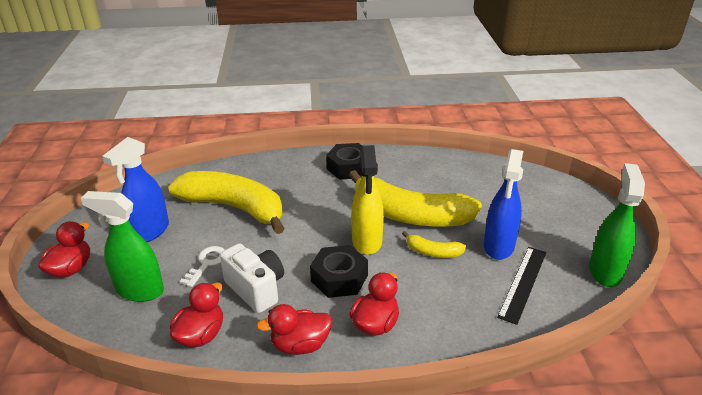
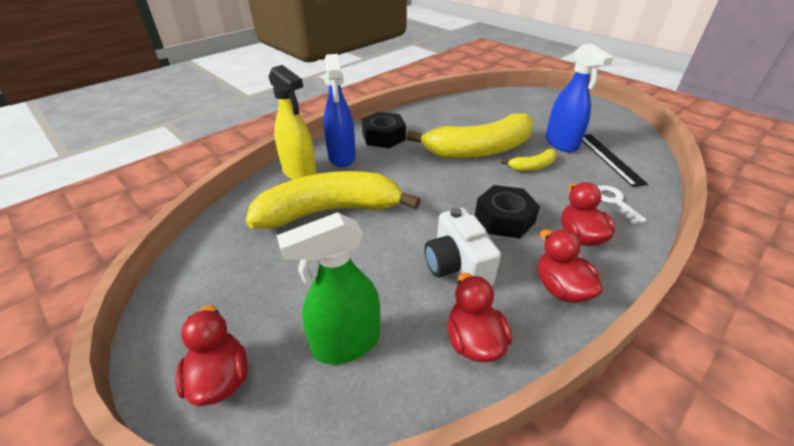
camera: 40 degrees left, 5 degrees up
(149, 232) = (269, 279): blue spray bottle -> blue spray bottle (342, 157)
(207, 263) = (378, 273): white key -> white key (614, 201)
(256, 289) = (457, 267): white camera -> white camera turned 120 degrees counterclockwise
(300, 345) = (560, 288): red duck -> red duck turned 120 degrees clockwise
(367, 241) = (480, 182): yellow spray bottle -> yellow spray bottle (299, 172)
(605, 271) = (631, 130): green spray bottle -> none

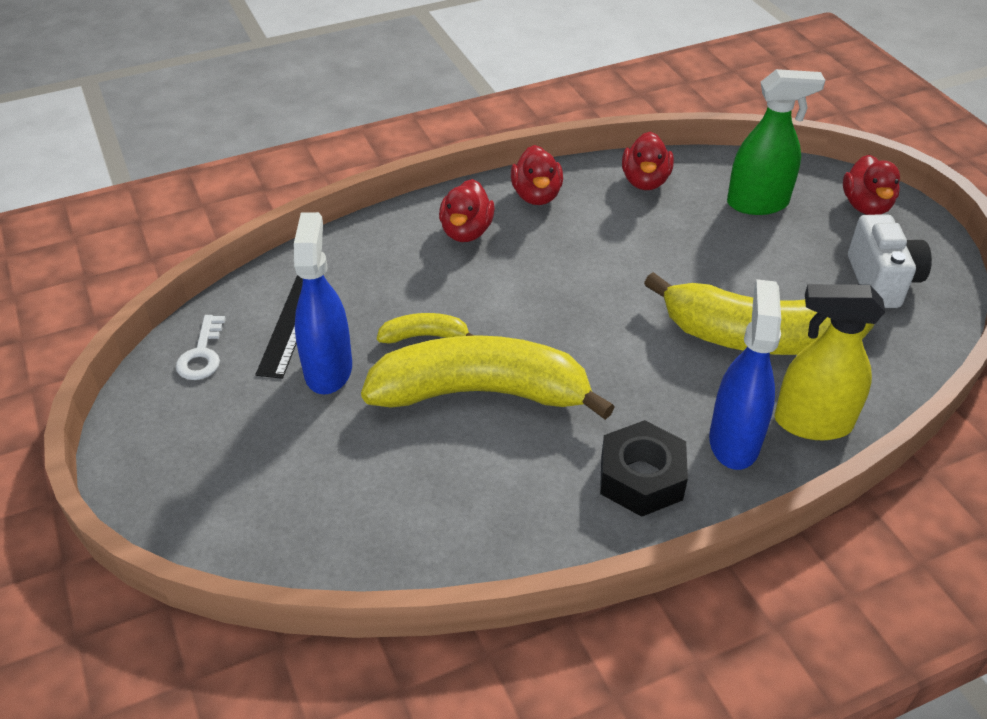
camera: 160 degrees left, 5 degrees up
(299, 172) = (812, 423): yellow spray bottle -> yellow spray bottle turned 60 degrees counterclockwise
(457, 267) = (627, 235): white camera -> white camera (881, 281)
(504, 219) = (536, 270): black nut -> none
(614, 201) = (375, 257): white key -> white key (202, 354)

